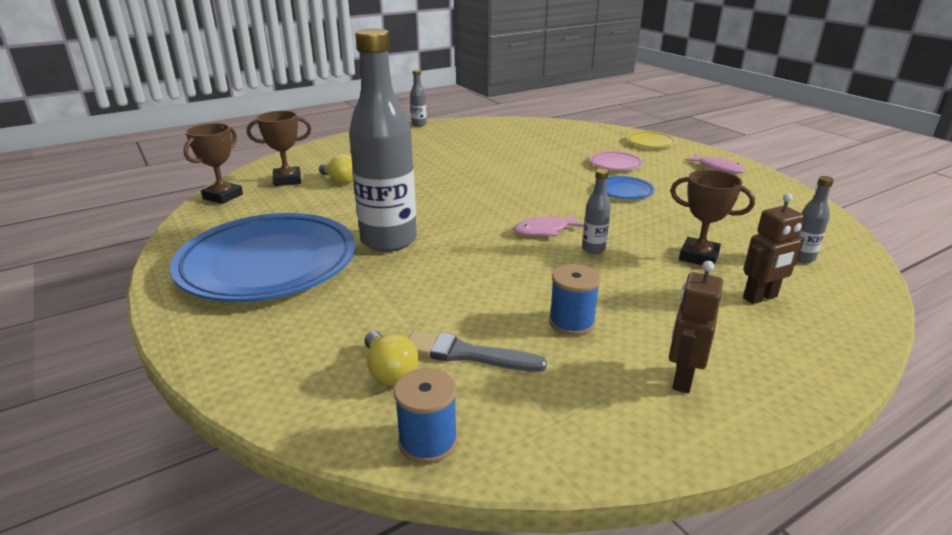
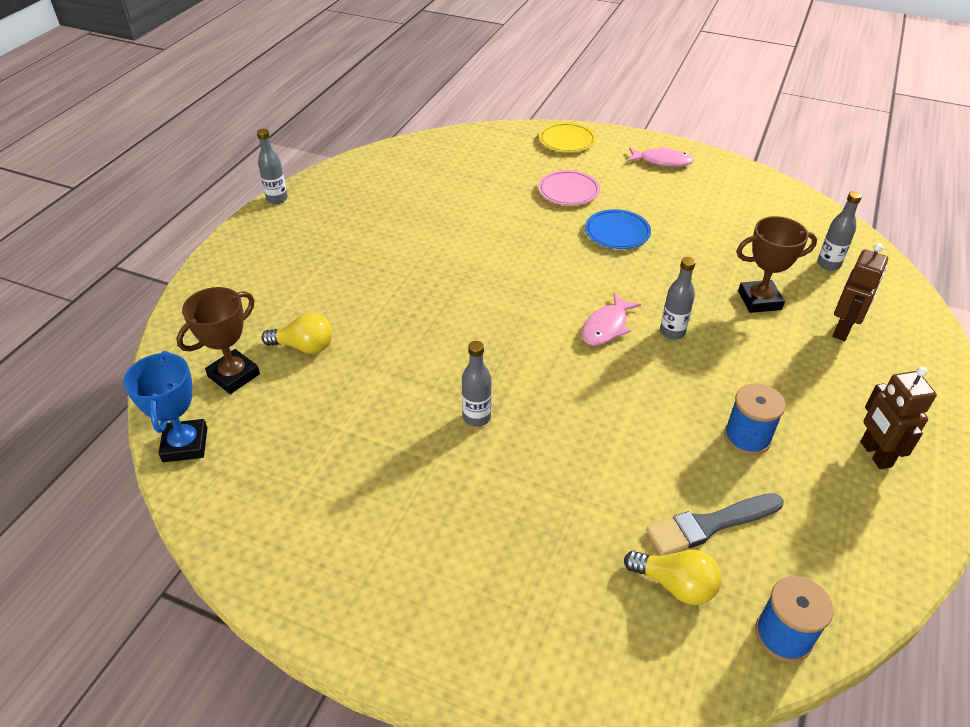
camera: 35 degrees left, 15 degrees up
(223, 196) = (185, 444): brown trophy -> blue trophy
(268, 264) = (392, 522): blue plate -> none
(389, 240) = (476, 417): grey bottle -> grey bottle, size x0.41

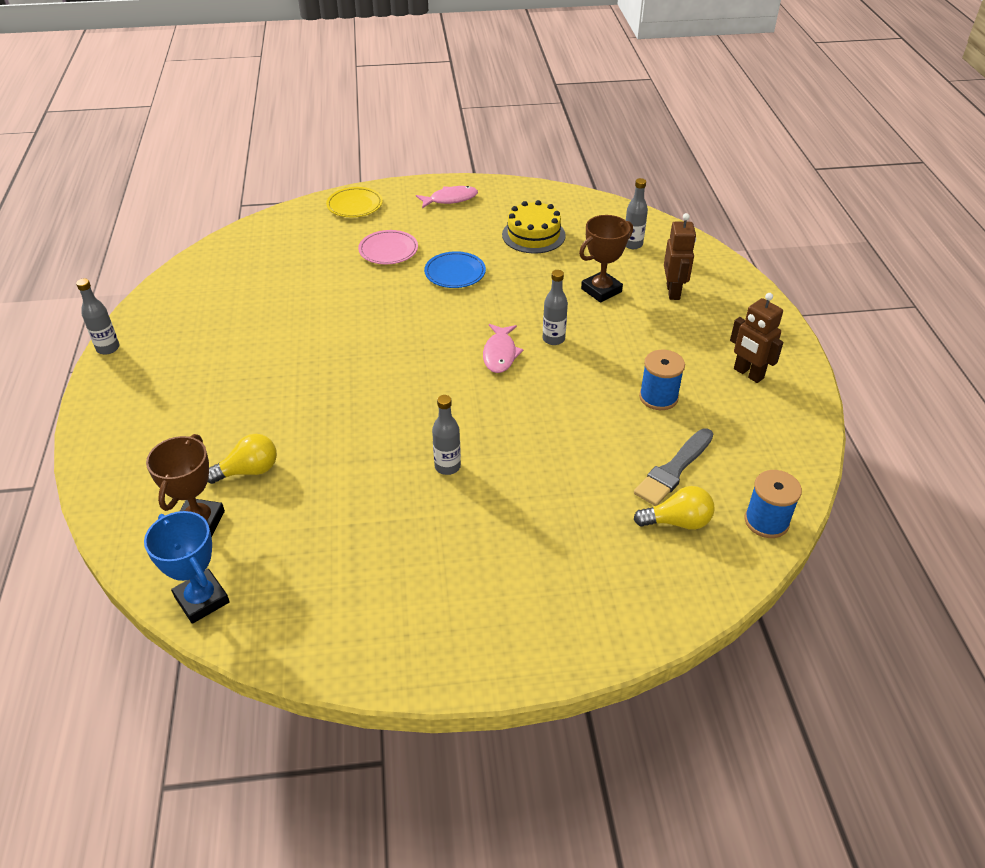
camera: 30 degrees left, 0 degrees up
(724, 221) = (533, 235): none -> yellow cake

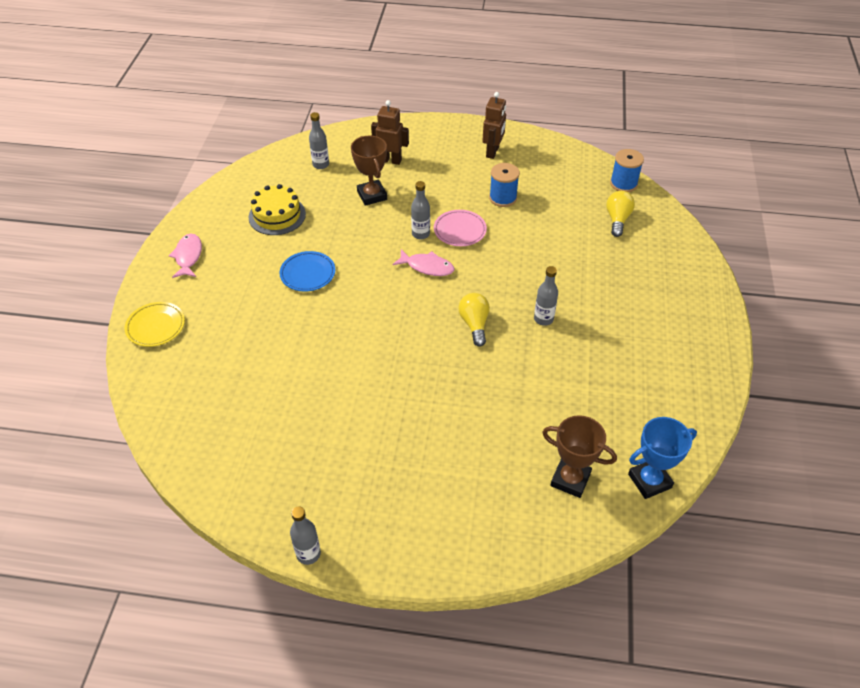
camera: 75 degrees left, 5 degrees up
(248, 471) = (519, 442): yellow light bulb -> yellow light bulb (474, 324)
(388, 250) = (249, 312): pink plate -> pink plate (460, 230)
(673, 470) = (573, 209): grey brush -> none
(748, 374) = (492, 152): brown robot -> brown robot turned 45 degrees counterclockwise

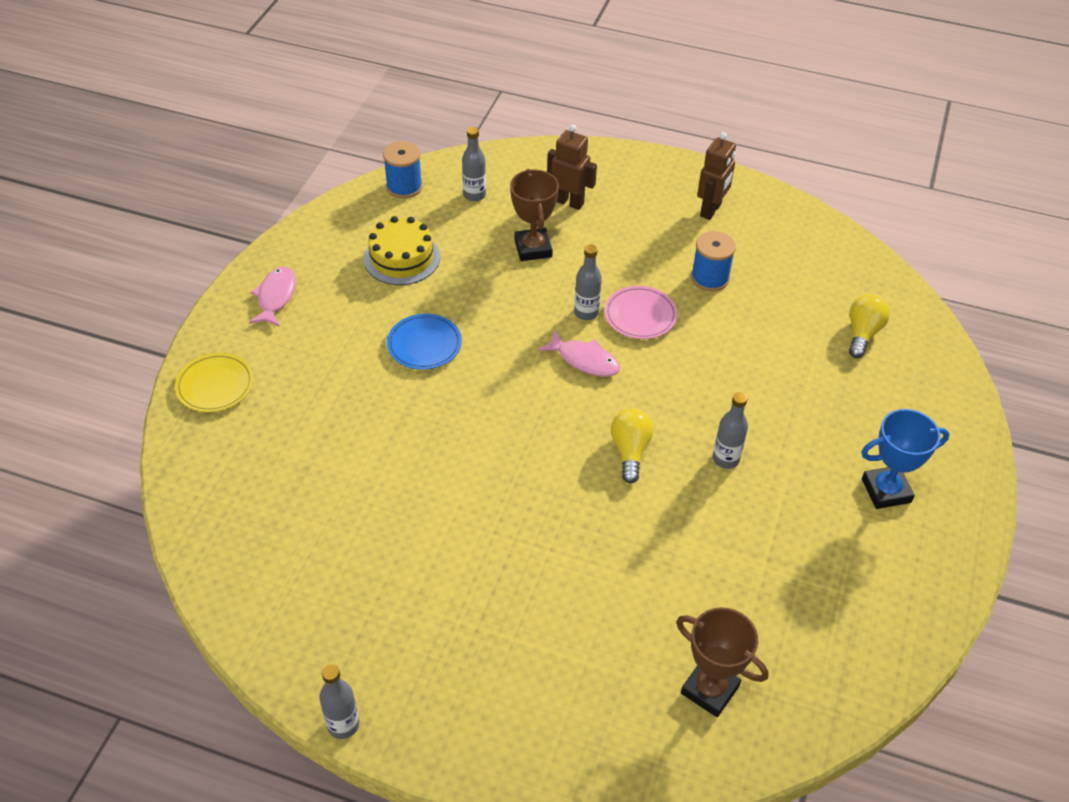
camera: 10 degrees right, 0 degrees up
(623, 184) = (884, 282): blue spool -> blue spool (404, 187)
(649, 481) = (818, 711): blue trophy -> blue trophy (886, 491)

